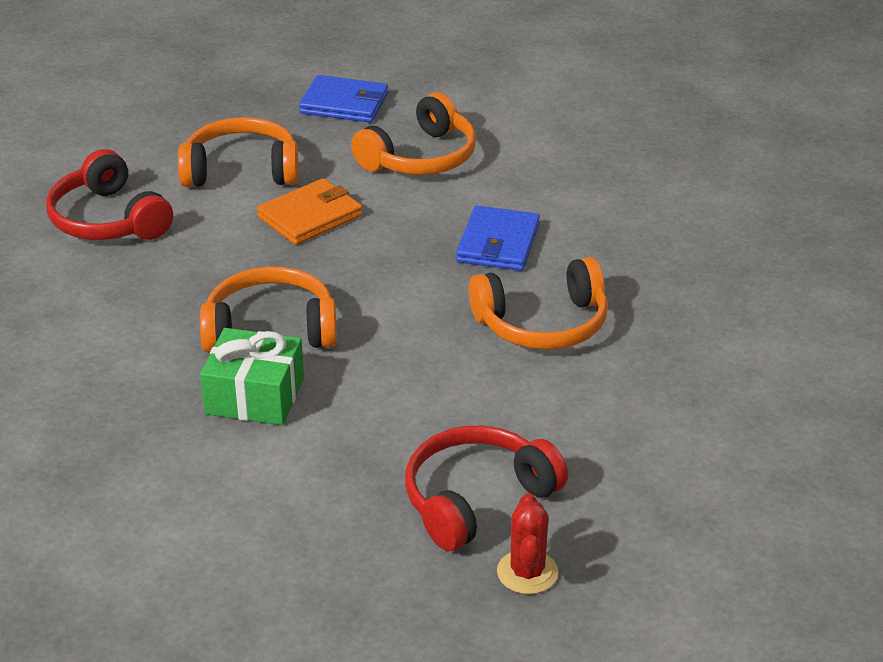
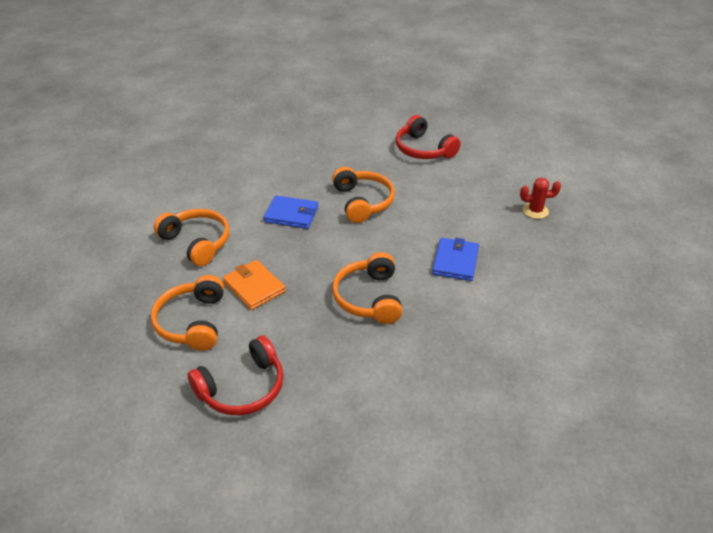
camera: 90 degrees left, 5 degrees up
(255, 396) = (429, 301): green gift -> none
(344, 104) = (119, 276): blue wallet -> blue wallet (455, 261)
(476, 499) = (493, 224): red headphones -> red headphones (423, 149)

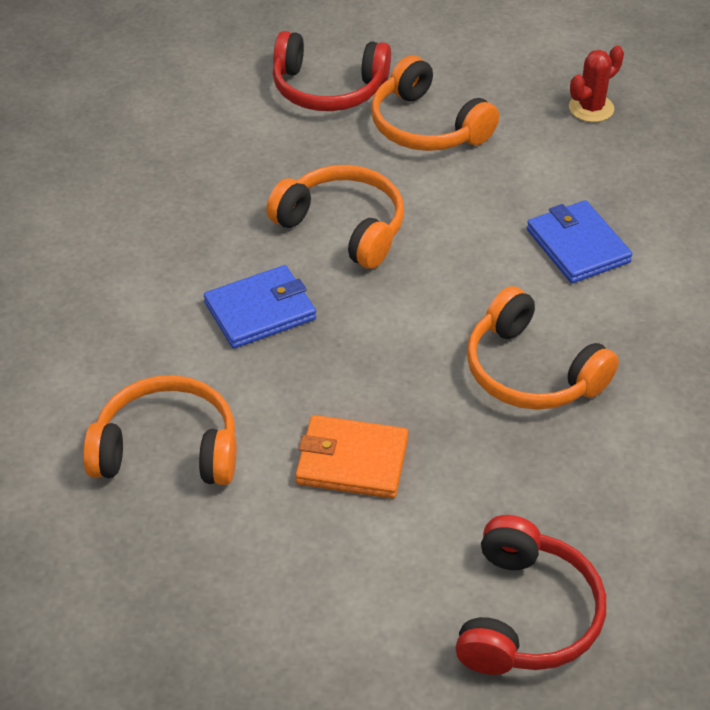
camera: 40 degrees left, 5 degrees up
(192, 322) = (331, 576): orange headphones -> orange headphones (427, 126)

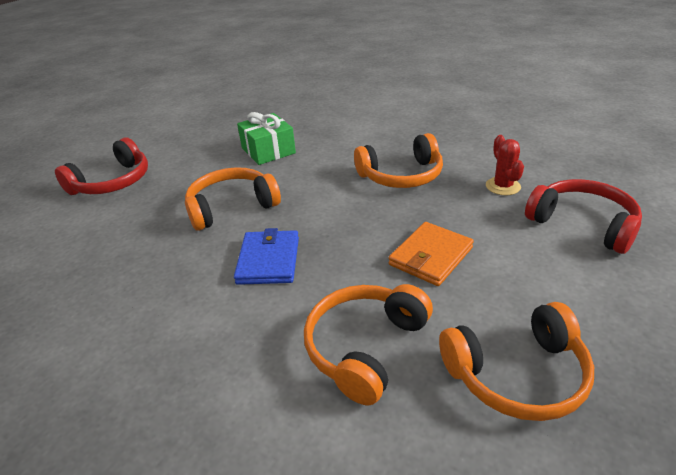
camera: 60 degrees left, 10 degrees down
(427, 126) = (188, 159): orange headphones -> orange headphones (517, 374)
(504, 196) = (268, 150): none -> green gift
(577, 246) = (325, 140): blue wallet -> none
(591, 108) = (237, 114): red cactus -> red cactus (503, 186)

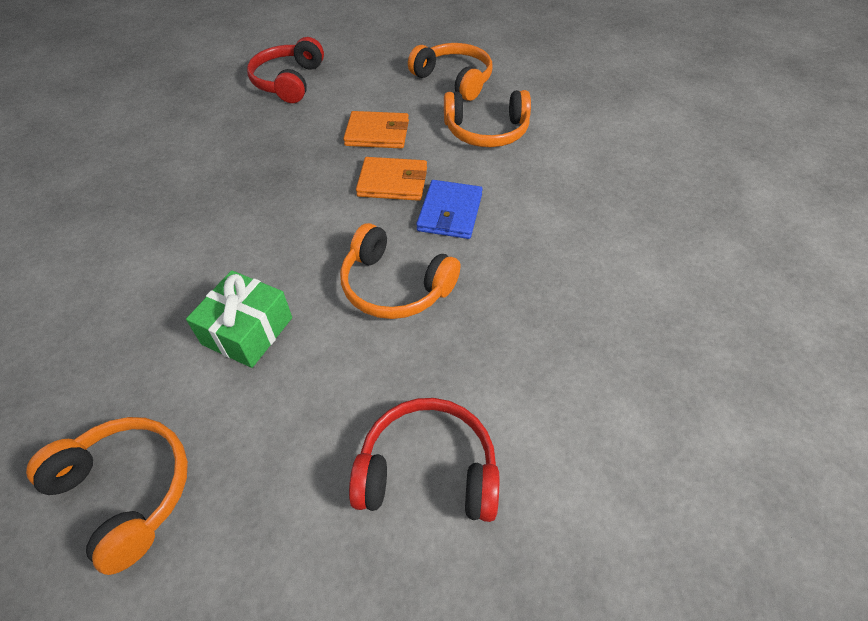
camera: 125 degrees left, 15 degrees up
(268, 260) = (450, 212): blue wallet -> blue wallet turned 45 degrees counterclockwise
(342, 241) = (393, 182): none -> orange wallet
(401, 175) = (259, 187): orange headphones -> orange headphones (127, 491)
(503, 186) = (250, 125): red cactus -> none

